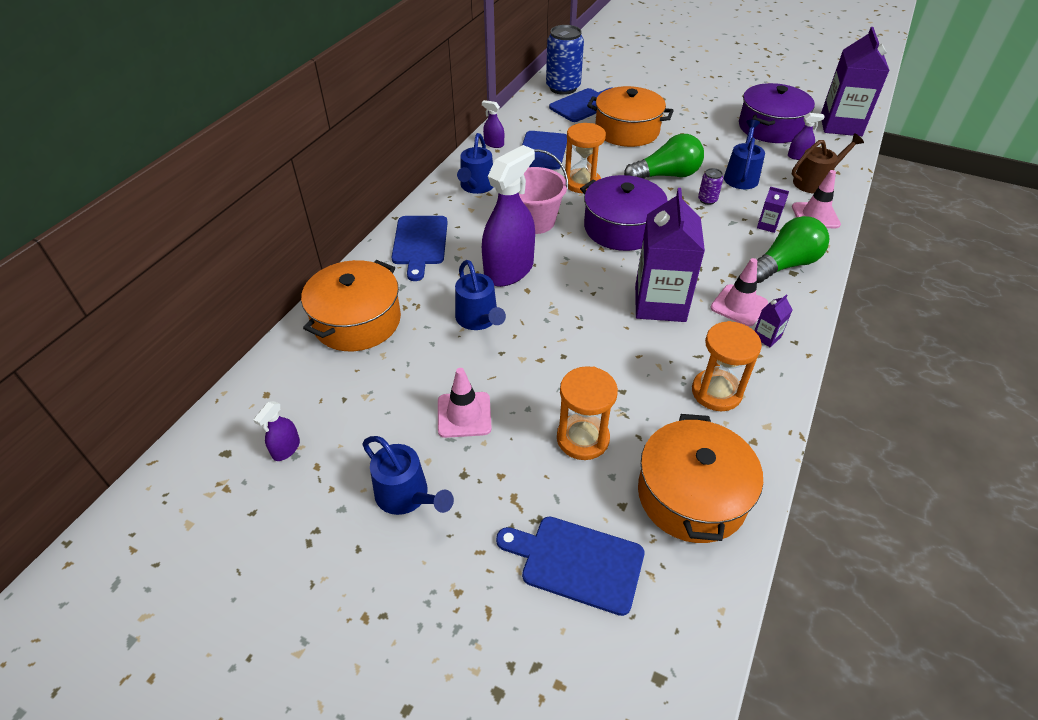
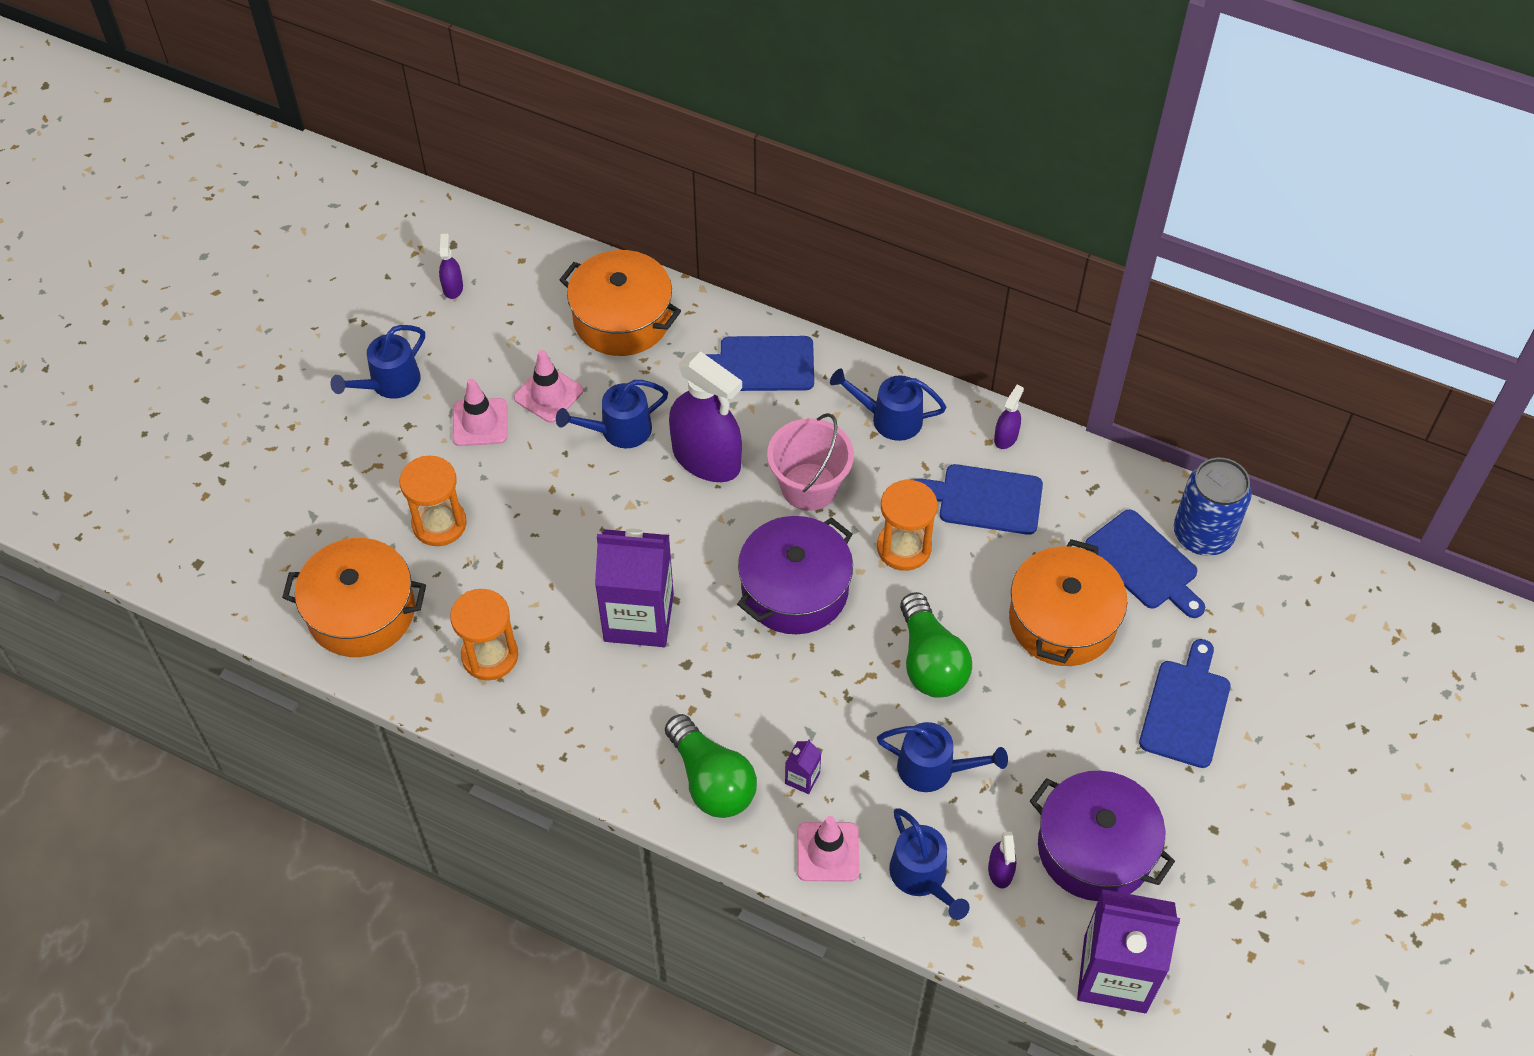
camera: 90 degrees right, 10 degrees up
(286, 449) = (453, 287): purple spray bottle -> purple spray bottle turned 60 degrees clockwise
(577, 562) = (305, 512): blue cutting board -> blue cutting board (1186, 709)
(707, 200) = (866, 708): purple can -> none
(739, 305) = (631, 706): pink traffic cone -> pink traffic cone (548, 394)
(766, 337) = (573, 726): purple carton -> none
(815, 182) = (922, 877): brown watering can -> blue watering can

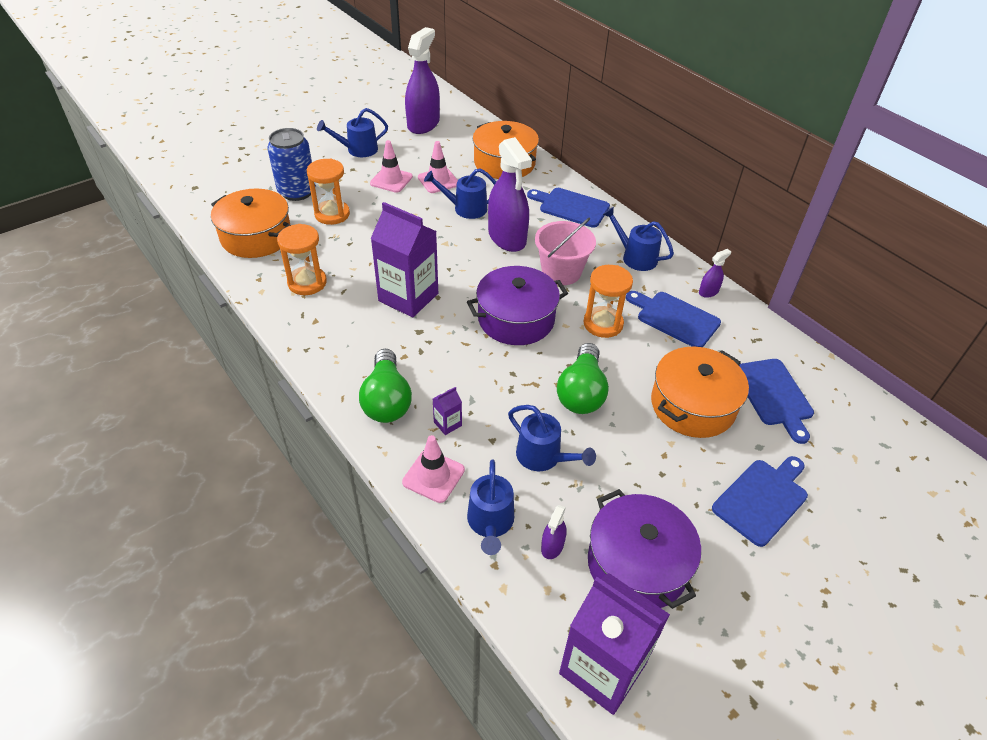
camera: 25 degrees right, 10 degrees down
(453, 287) = (423, 124): purple spray bottle -> purple spray bottle, size x2.31
(1203, 534) = (828, 395): blue can -> blue can (297, 192)

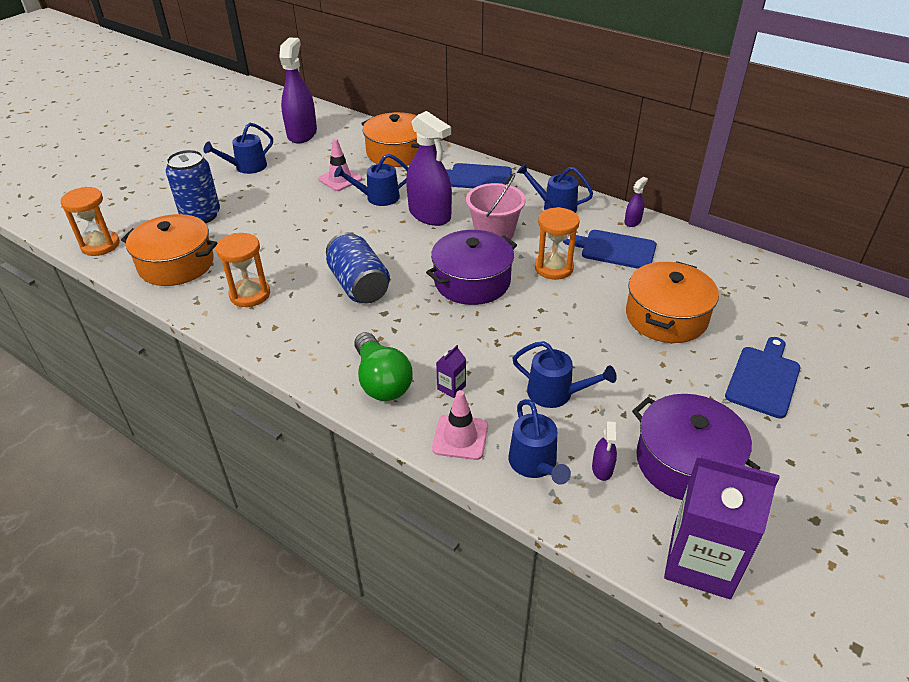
camera: 15 degrees left, 5 degrees down
(332, 214) = (247, 228): orange hourglass -> orange hourglass (100, 245)
(391, 180) = (293, 187): pink traffic cone -> none
(408, 297) = (359, 285): purple carton -> blue can
(581, 392) = (563, 330): green light bulb -> none
(774, 395) = (730, 292): blue cutting board -> none

